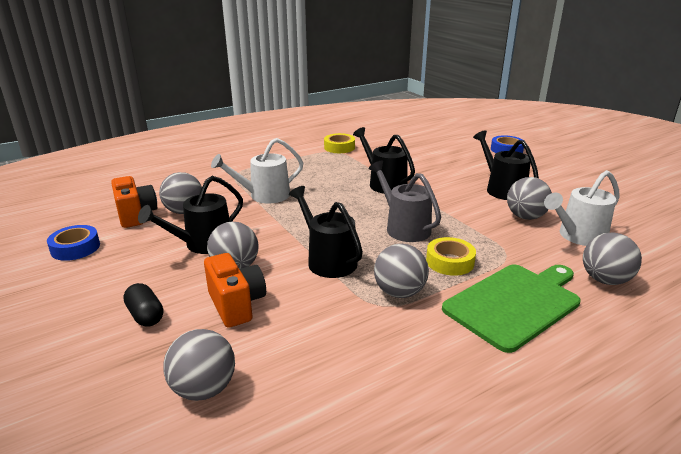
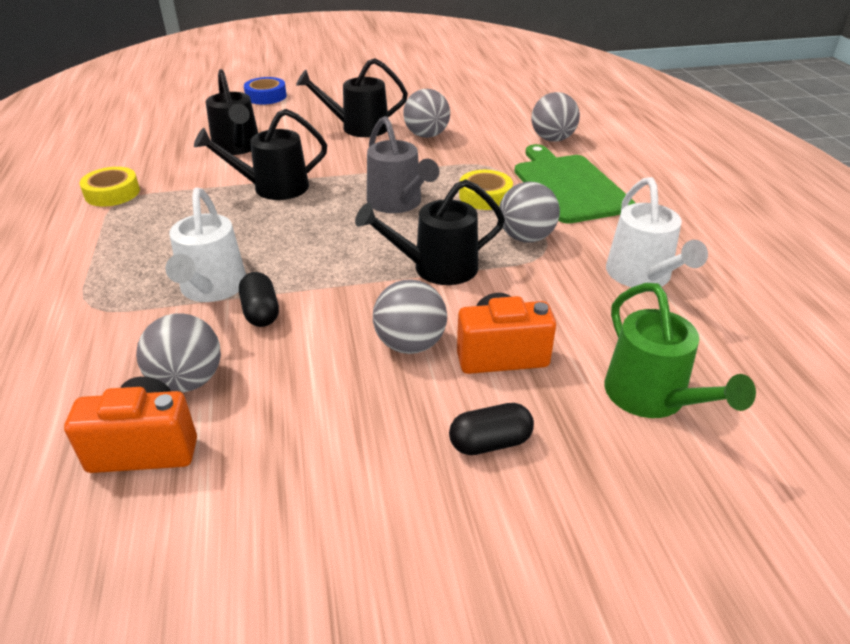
camera: 70 degrees left, 10 degrees up
(75, 248) = (217, 542): blue tape -> none
(203, 244) = (323, 368): black watering can -> black watering can (237, 147)
(204, 389) = (651, 397): grey ball -> green watering can
(248, 214) = (261, 312): none -> black capsule
(404, 227) = (398, 203): grey watering can -> grey watering can turned 105 degrees counterclockwise
(578, 236) = (479, 125): white watering can -> white watering can (642, 276)

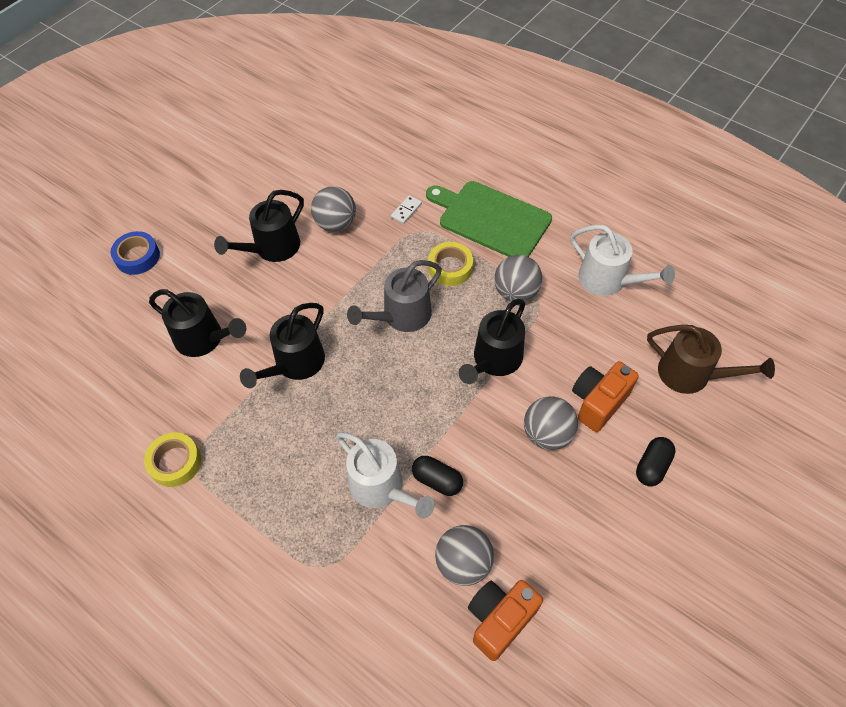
camera: 40 degrees left, 20 degrees up
(398, 203) = (402, 316): grey watering can -> grey watering can turned 120 degrees clockwise
(496, 151) = (406, 210): none -> white domino
(552, 139) = (429, 170): grey ball -> none
(651, 397) = (691, 374): green watering can -> brown watering can

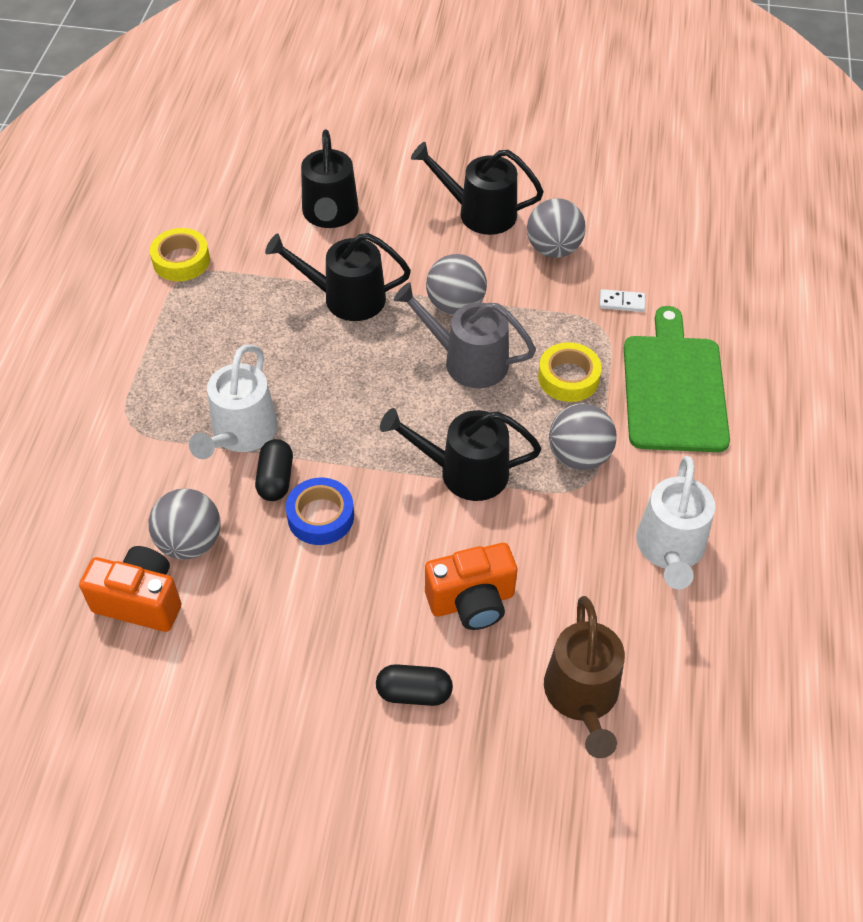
camera: 60 degrees right, 5 degrees down
(137, 257) = (393, 120): blue tape -> blue tape (320, 516)
(547, 434) = (395, 563): grey ball -> grey ball (455, 305)
(598, 402) = (472, 601): orange camera -> orange camera turned 150 degrees clockwise

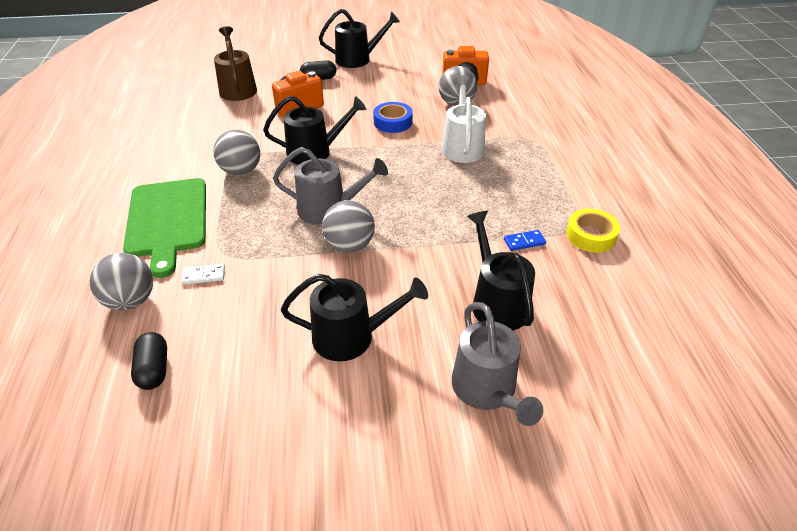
camera: 165 degrees right, 10 degrees down
(259, 269) = (524, 242): none -> blue domino
(275, 479) = (427, 131): black capsule -> black capsule (154, 369)
(346, 298) = (441, 234): black watering can -> black watering can (357, 59)
(380, 153) = (487, 390): none -> grey watering can
(553, 249) = (270, 313): grey ball -> grey ball (131, 300)
(568, 378) = (250, 212): yellow tape -> none
(670, 549) = (185, 140): white watering can -> none

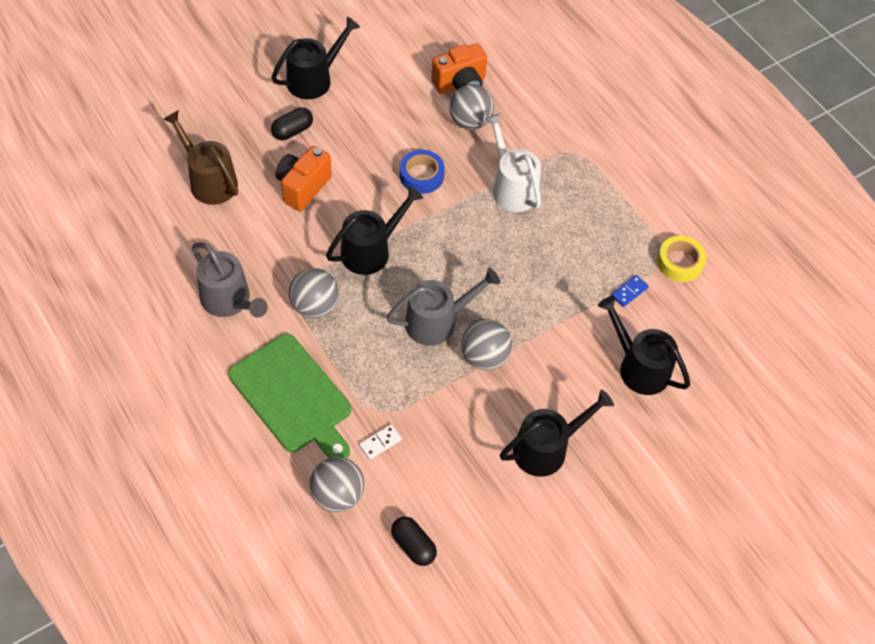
camera: 30 degrees left, 15 degrees up
(487, 390) = (672, 450): grey watering can -> grey watering can (229, 300)

